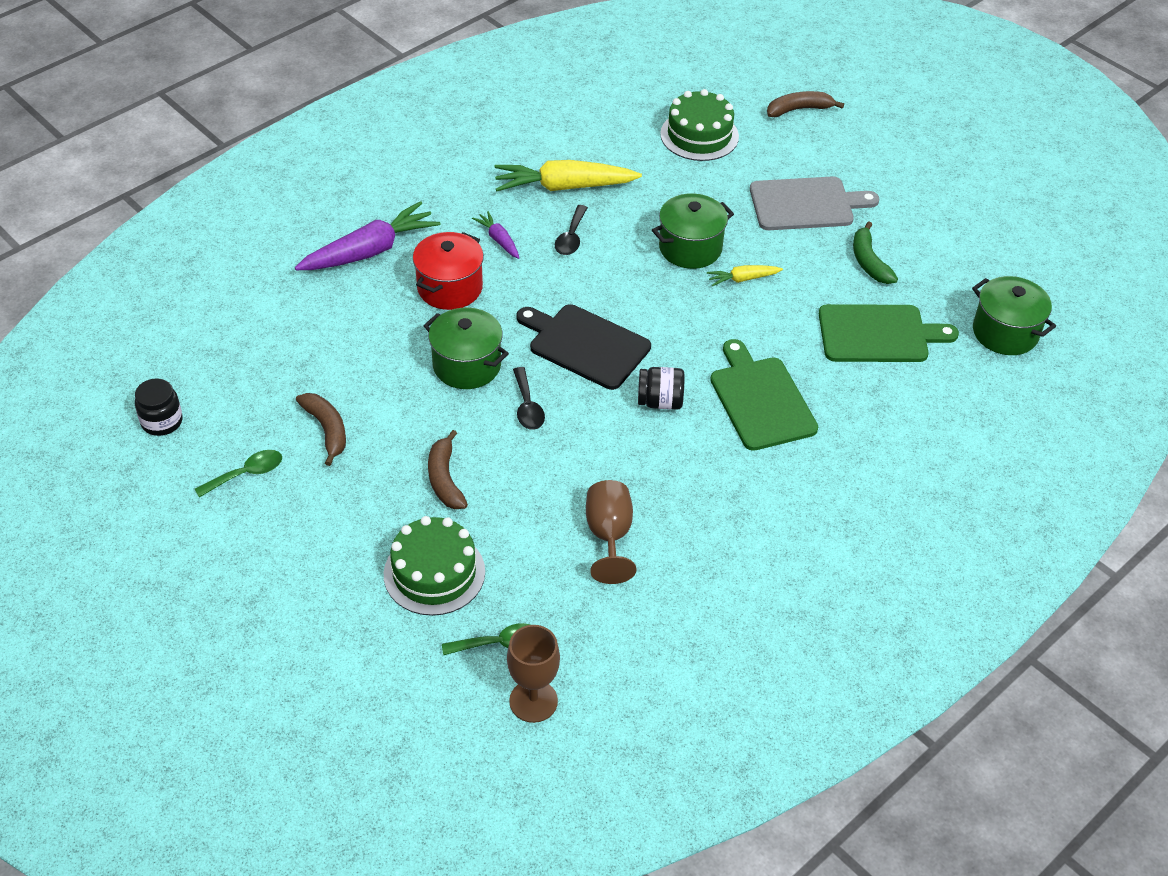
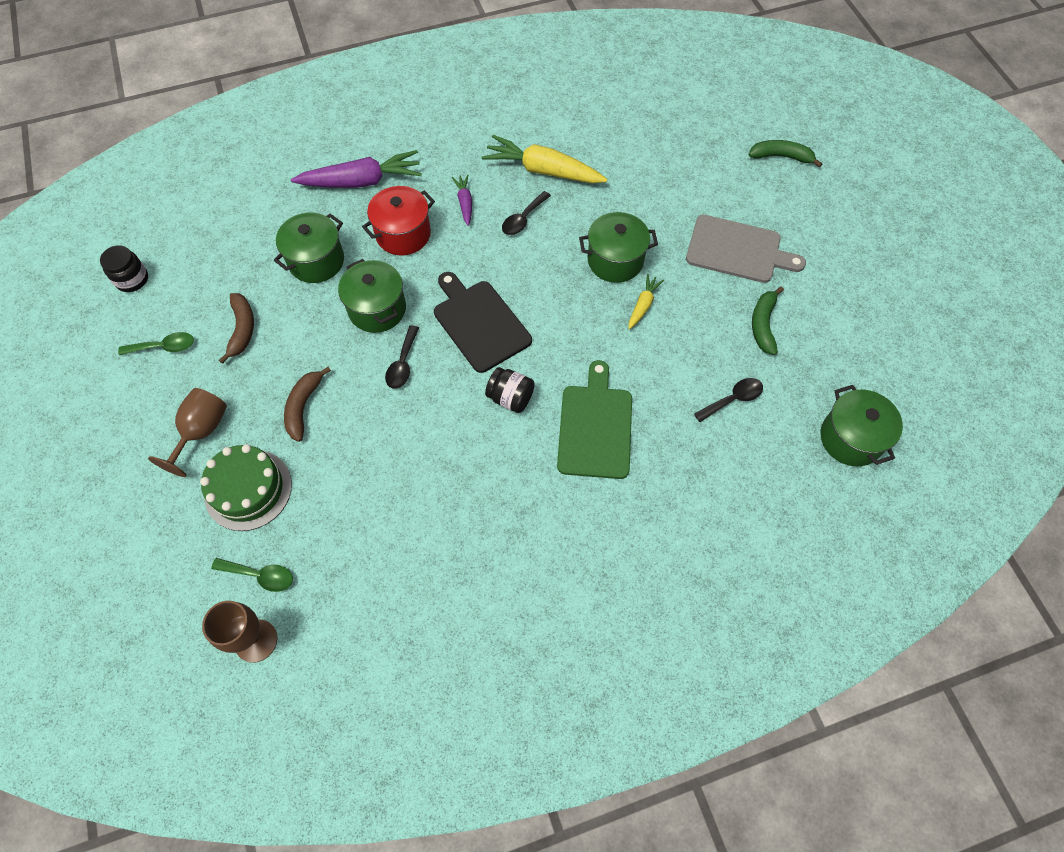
camera: 25 degrees right, 15 degrees up
(368, 341) = (316, 261): none -> green pot
(609, 535) = (400, 509): brown goblet -> brown goblet (201, 431)
(699, 135) = (681, 156): green cake -> none
(742, 279) = (643, 305): yellow carrot -> yellow carrot turned 105 degrees clockwise
(799, 109) = (781, 157): brown banana -> green banana
(878, 334) = (733, 399): green cutting board -> black spoon

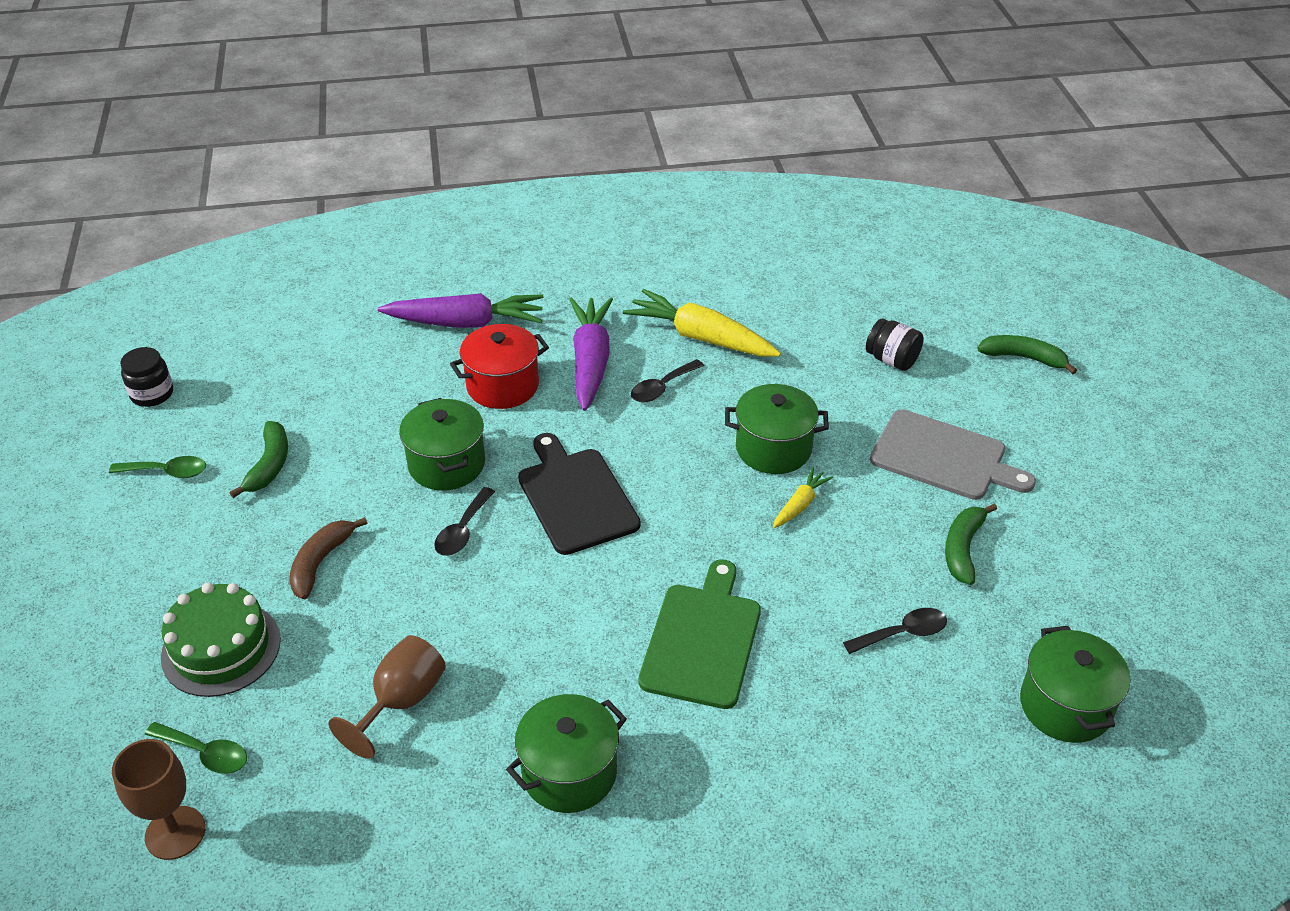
camera: 10 degrees right, 20 degrees down
(201, 431) = (182, 573): brown goblet -> brown goblet (401, 701)
(242, 329) = (269, 465): brown banana -> green banana
(316, 261) = (384, 402): green pot -> green pot (569, 773)
(465, 203) = (590, 361): purple carrot -> purple carrot, size x2.01
(510, 398) = (595, 589): black jar -> black jar (892, 360)

